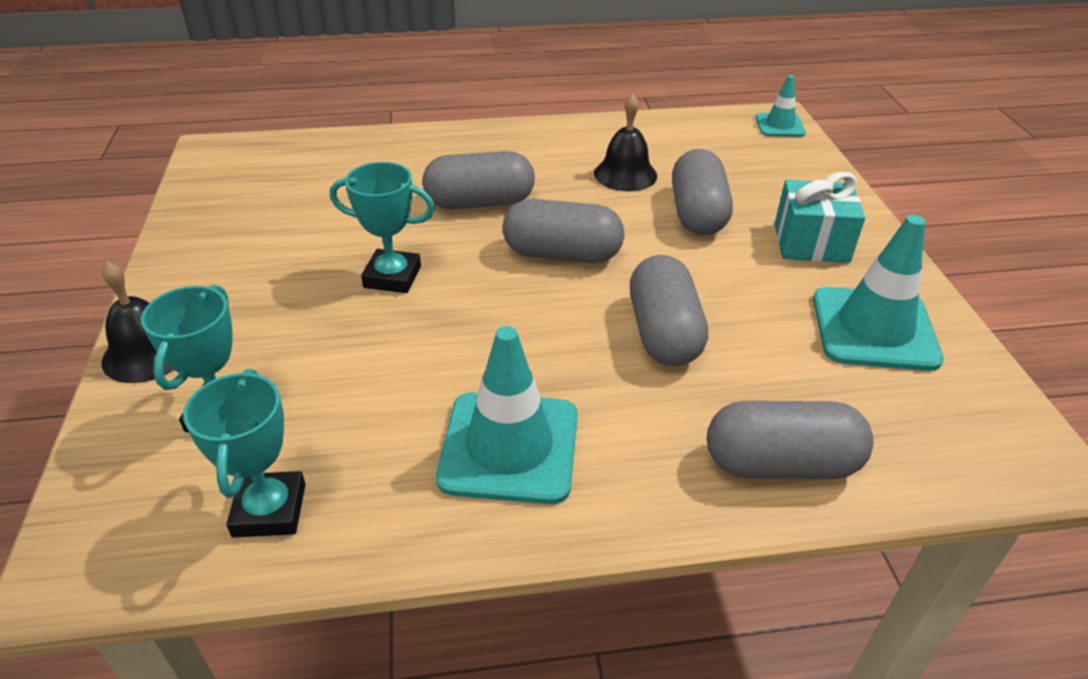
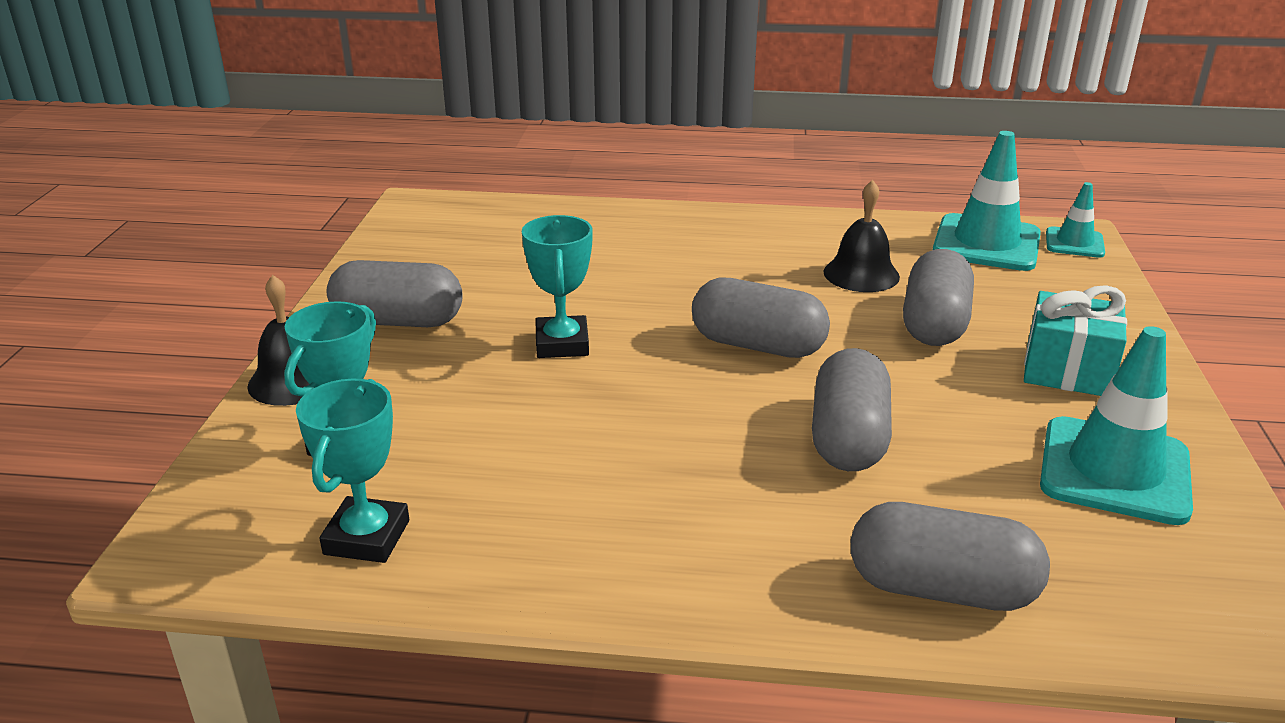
camera: 15 degrees right, 10 degrees down
(392, 277) = (562, 344): turquoise trophy -> turquoise trophy turned 60 degrees clockwise
(480, 203) = (682, 284): grey capsule -> grey capsule (398, 321)
(509, 447) = (632, 521): turquoise traffic cone -> turquoise traffic cone (986, 243)

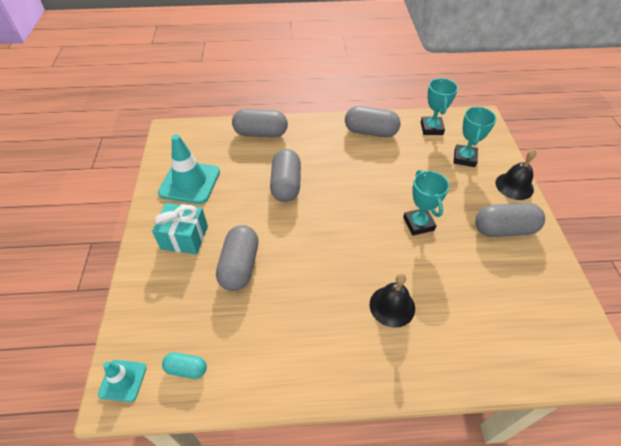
camera: 170 degrees right, 20 degrees up
(757, 345) = (328, 235): grey capsule -> grey capsule (370, 132)
(861, 274) = (275, 312): black bell -> black bell (392, 306)
(986, 243) = (186, 369): turquoise traffic cone -> turquoise capsule

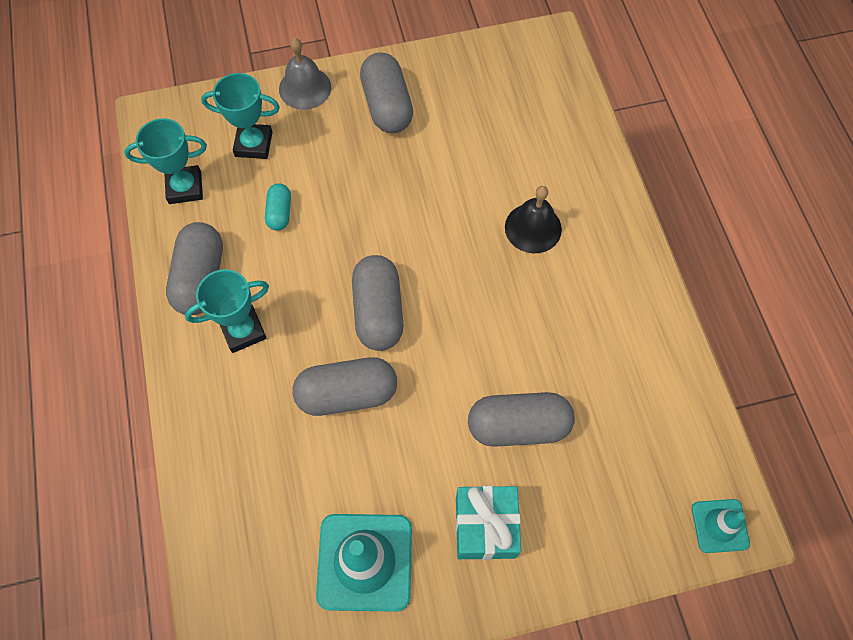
camera: 100 degrees left, 15 degrees up
(186, 369) = (681, 450): turquoise capsule -> turquoise capsule (279, 213)
(261, 133) = (219, 467): grey capsule -> grey capsule (378, 311)
(418, 224) = (396, 202): turquoise trophy -> turquoise trophy (243, 330)
(514, 186) = (305, 88): black bell -> grey bell

